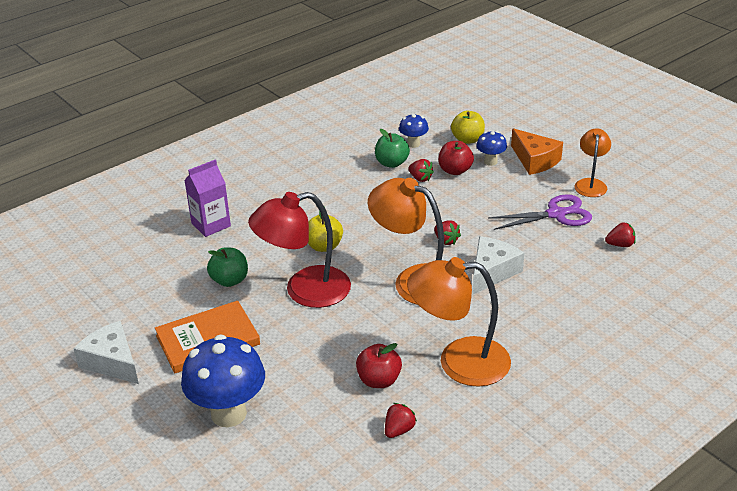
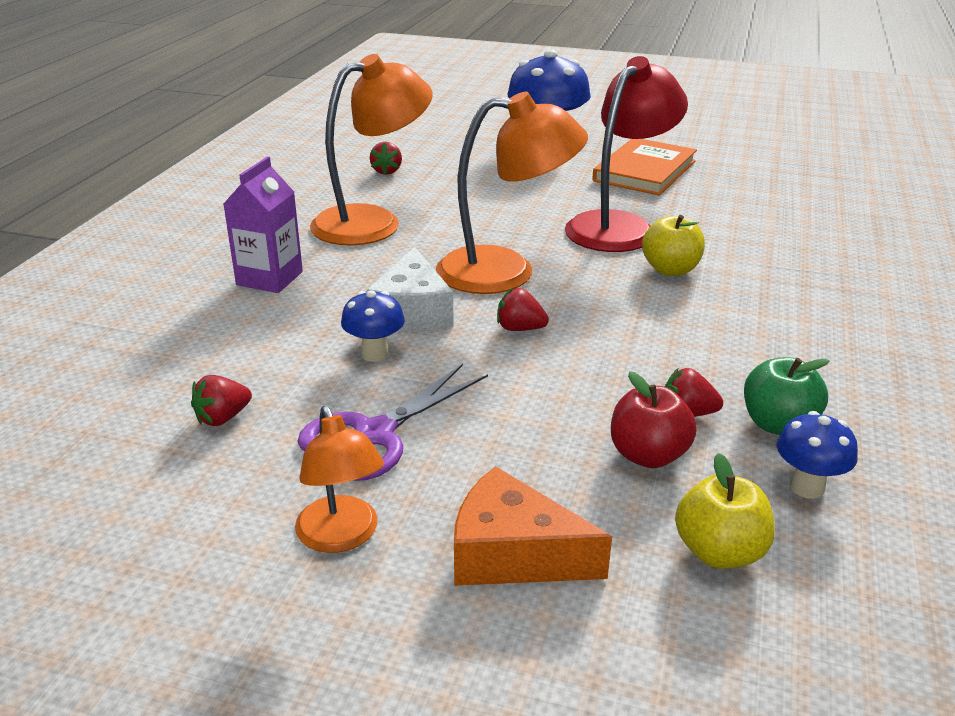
camera: 145 degrees right, 5 degrees down
(112, 362) = (695, 142): white cheese -> none
(211, 224) = (844, 248): purple carton -> purple carton (269, 278)
(229, 280) = (712, 211): green apple -> none
(379, 380) = (442, 191): red apple -> none
(490, 161) = (604, 508): blue mushroom -> blue mushroom (375, 354)

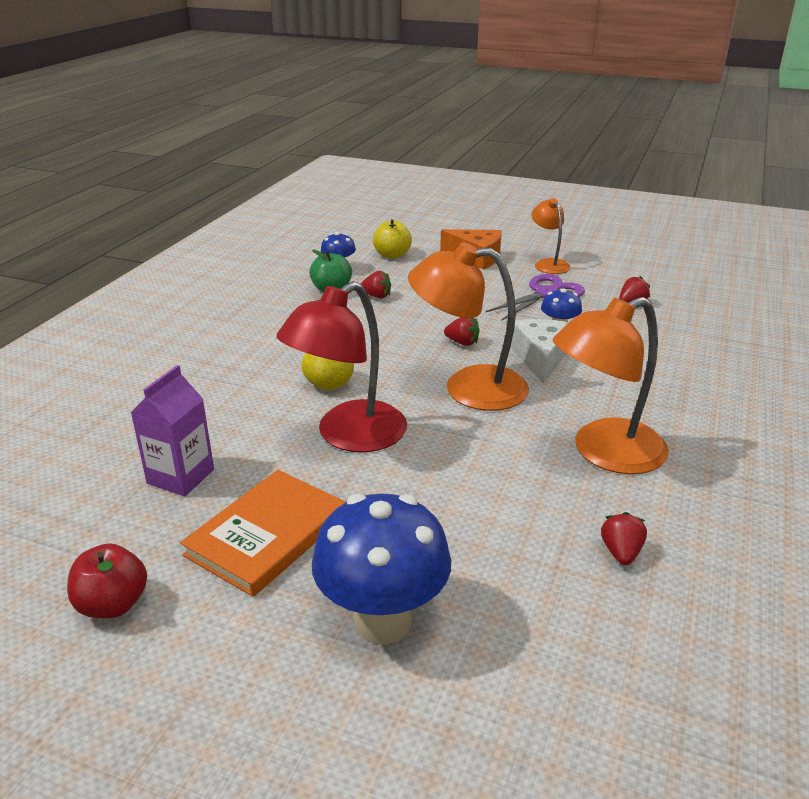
camera: 175 degrees left, 0 degrees up
(269, 278) = (667, 390): purple carton -> purple carton (181, 476)
(648, 455) = (406, 282): red apple -> red apple (113, 604)

